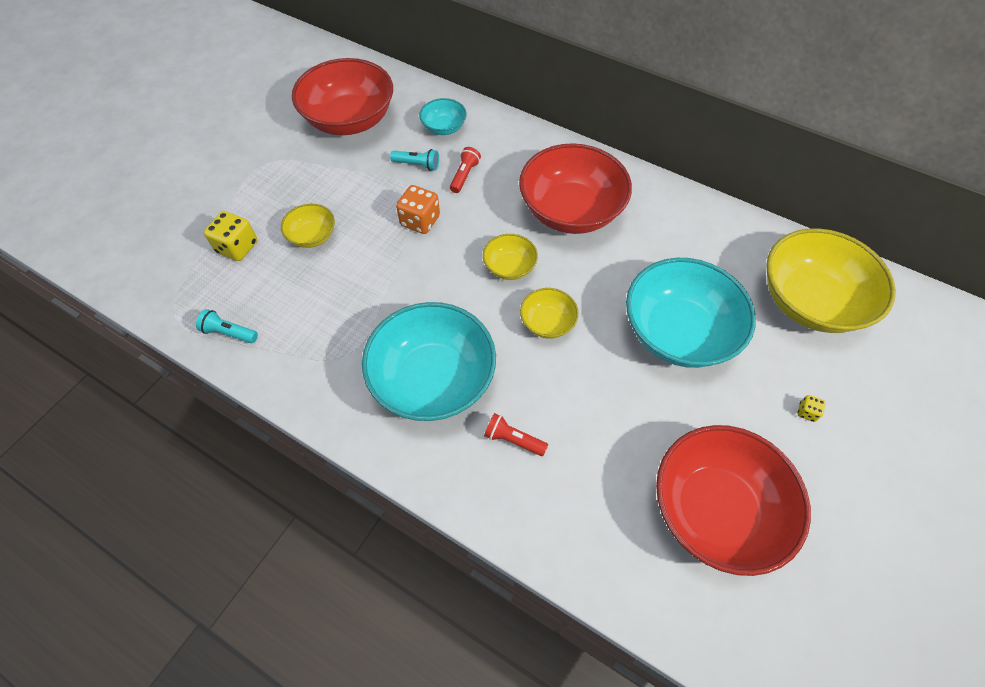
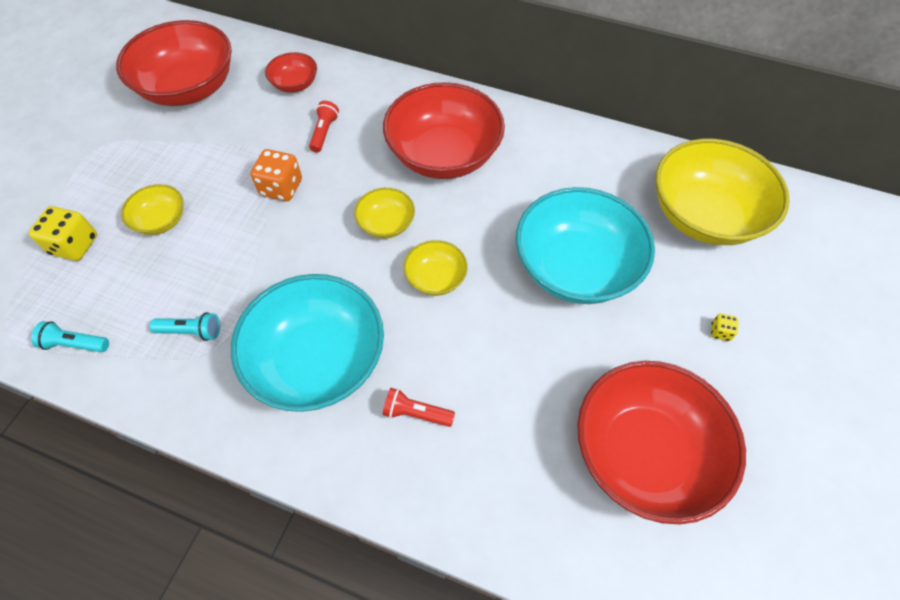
camera: 10 degrees left, 0 degrees up
(417, 165) = (271, 128): turquoise flashlight -> turquoise flashlight (191, 331)
(444, 127) = (295, 84): turquoise bowl -> red bowl

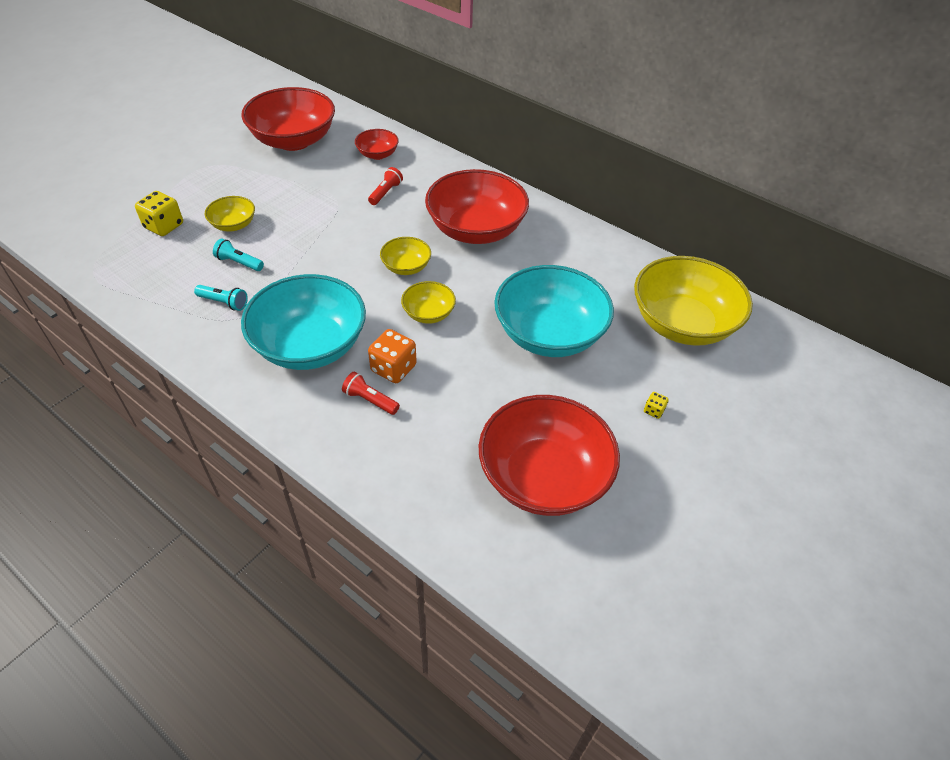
camera: 15 degrees right, 10 degrees down
(75, 344) = (137, 290): turquoise flashlight -> turquoise flashlight (239, 262)
(281, 188) = (334, 223): orange dice -> orange dice (393, 368)

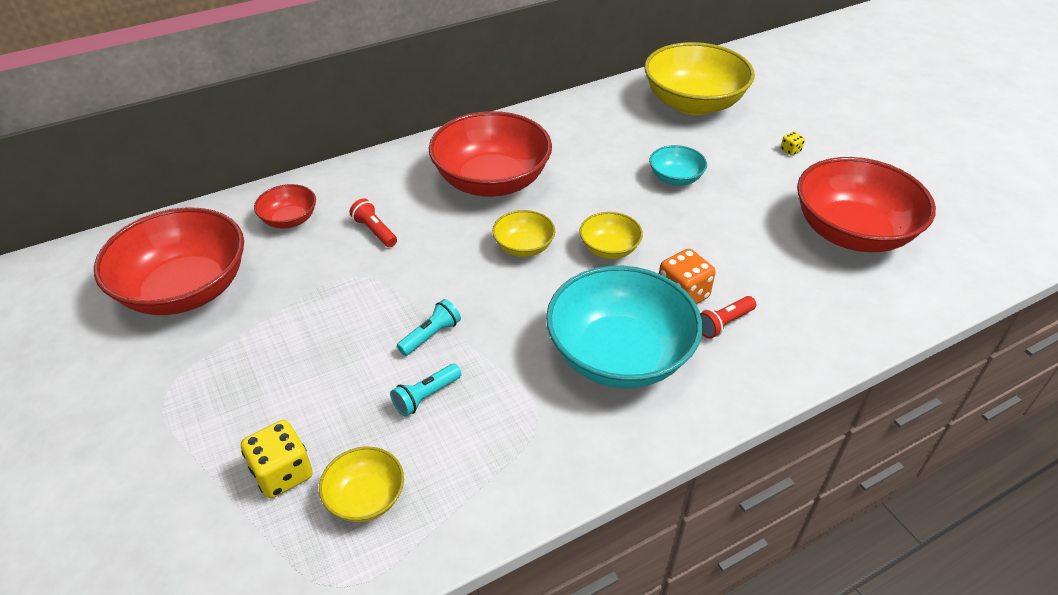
camera: 65 degrees left, 5 degrees down
(224, 303) = (501, 426): turquoise flashlight -> turquoise flashlight (431, 335)
(233, 225) = (337, 389): yellow bowl -> yellow bowl (365, 498)
(549, 334) = (675, 178): turquoise bowl -> turquoise bowl, size x0.48

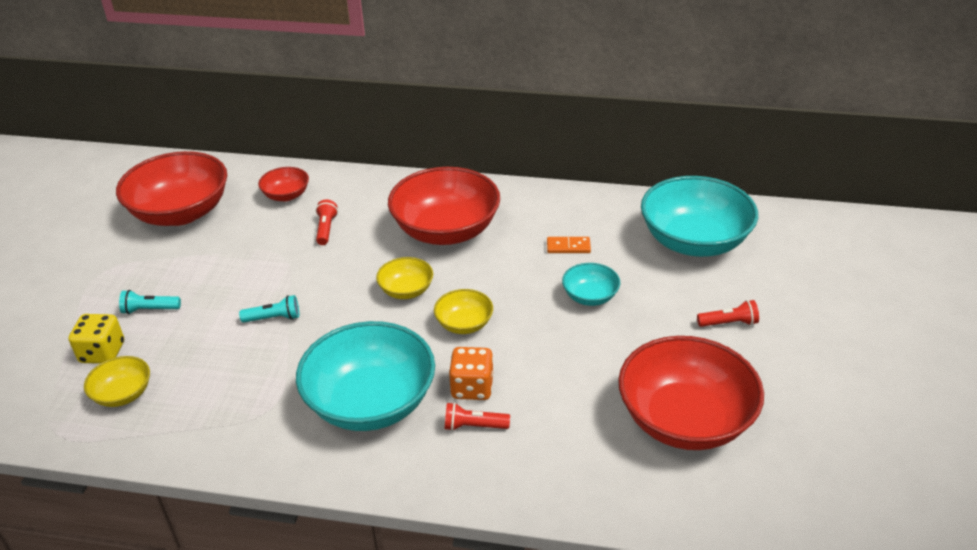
camera: 40 degrees right, 5 degrees down
(426, 396) = (224, 355): turquoise flashlight -> turquoise flashlight (149, 310)
(609, 148) = (568, 247): none -> orange domino
(693, 103) = (694, 241): yellow bowl -> turquoise bowl
(790, 150) = (729, 323): yellow dice -> red flashlight

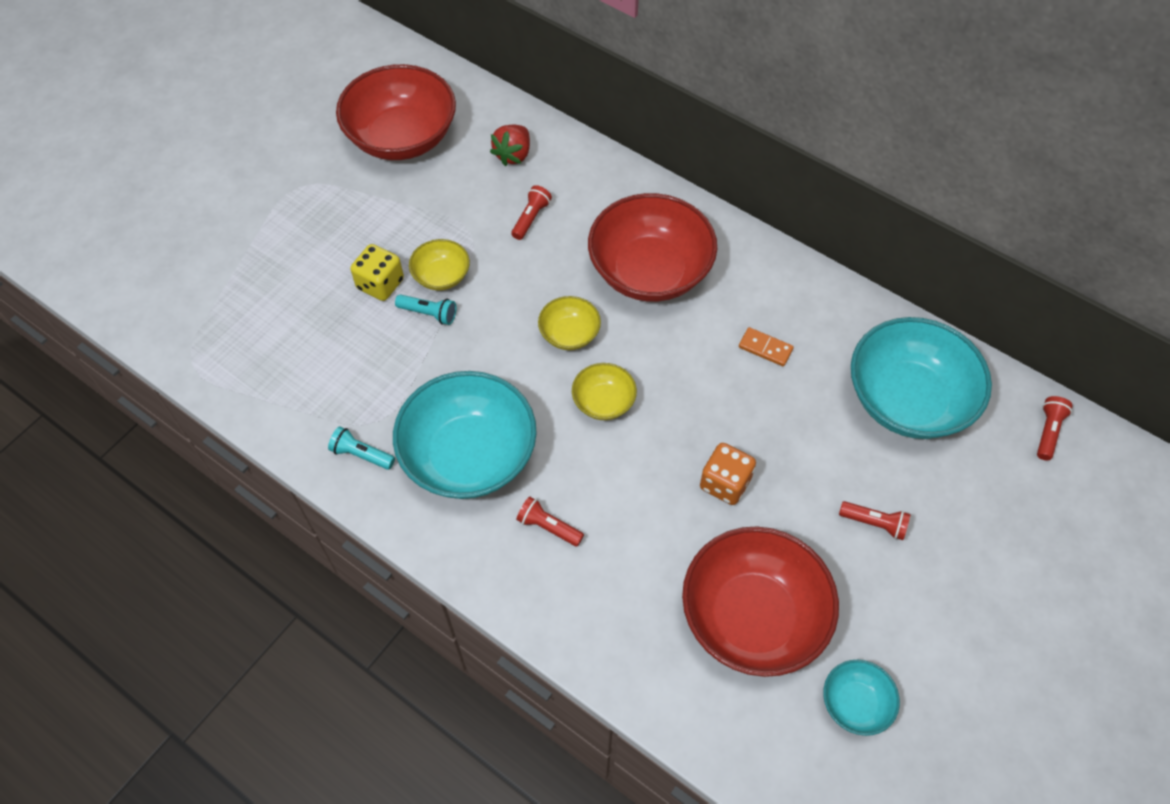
camera: 25 degrees right, 20 degrees up
(102, 353) = (263, 288): yellow dice -> yellow dice (380, 284)
(123, 394) = (262, 345): yellow bowl -> yellow bowl (441, 276)
(149, 310) = (323, 253): turquoise flashlight -> turquoise flashlight (361, 454)
(286, 195) = (513, 155): red bowl -> red strawberry
(472, 387) = (570, 482): orange dice -> orange dice (725, 483)
(590, 296) = (749, 424): turquoise bowl -> turquoise bowl (855, 703)
(802, 226) = (1048, 431): none -> red flashlight

